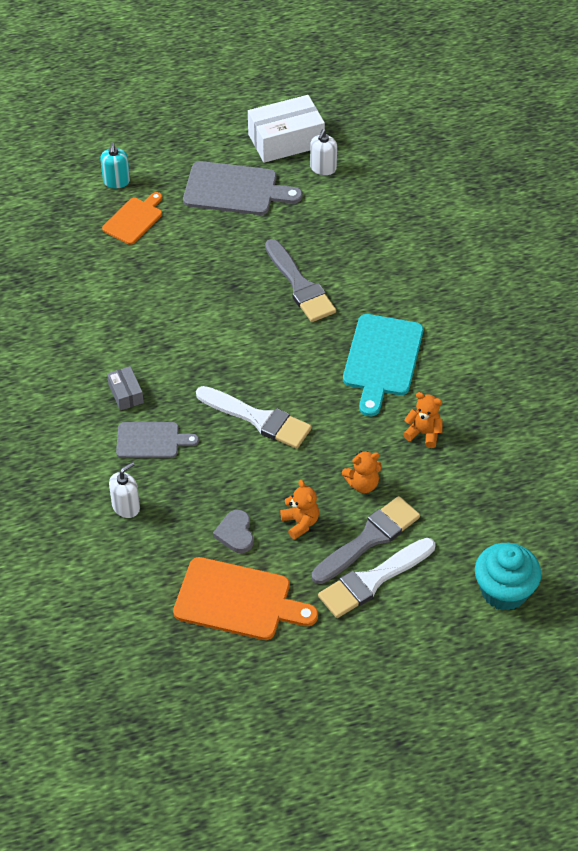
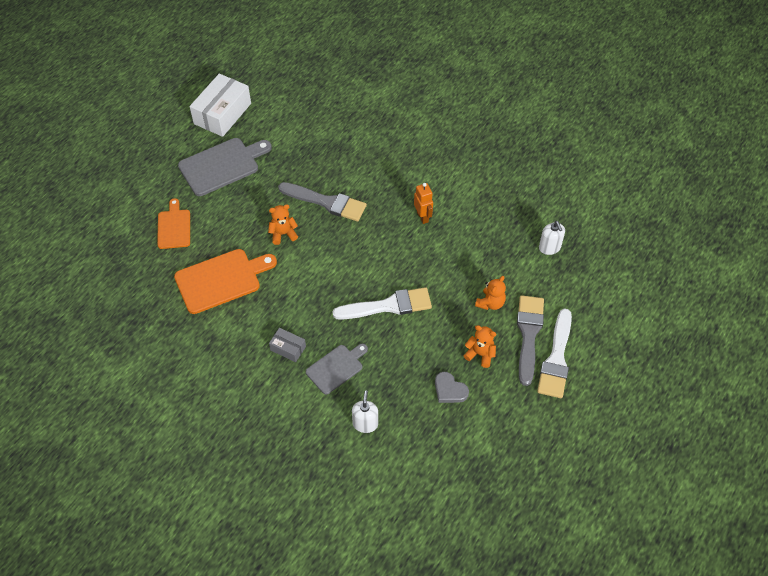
camera: 40 degrees left, 5 degrees up
(116, 181) = (135, 209): turquoise soap dispenser -> none
(238, 600) = (495, 432): orange cutting board -> orange cutting board (221, 280)
(323, 168) = (264, 118): white soap dispenser -> white soap dispenser (549, 247)
(382, 359) = (423, 217): turquoise cutting board -> orange robot
(423, 433) = (492, 246): orange teddy bear -> orange teddy bear (283, 234)
(504, 591) = (630, 310): turquoise cupcake -> none

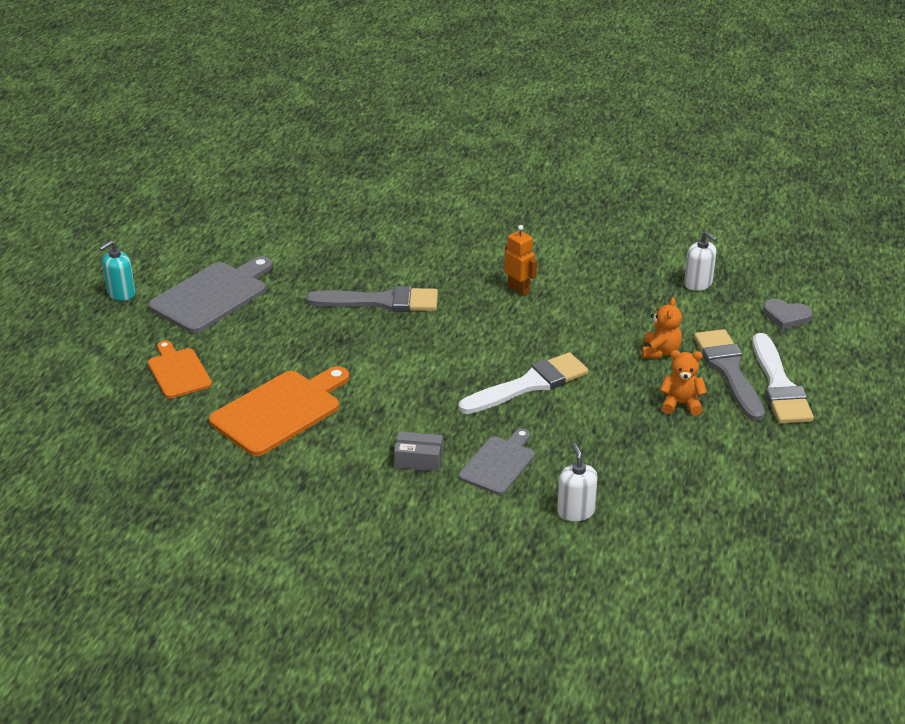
camera: 20 degrees left, 20 degrees down
(167, 147) = (121, 293): none -> turquoise soap dispenser
(222, 113) = (182, 245): white box -> none
(283, 234) = (340, 345): orange teddy bear -> none
(449, 390) = (665, 449): grey heart -> grey heart (786, 316)

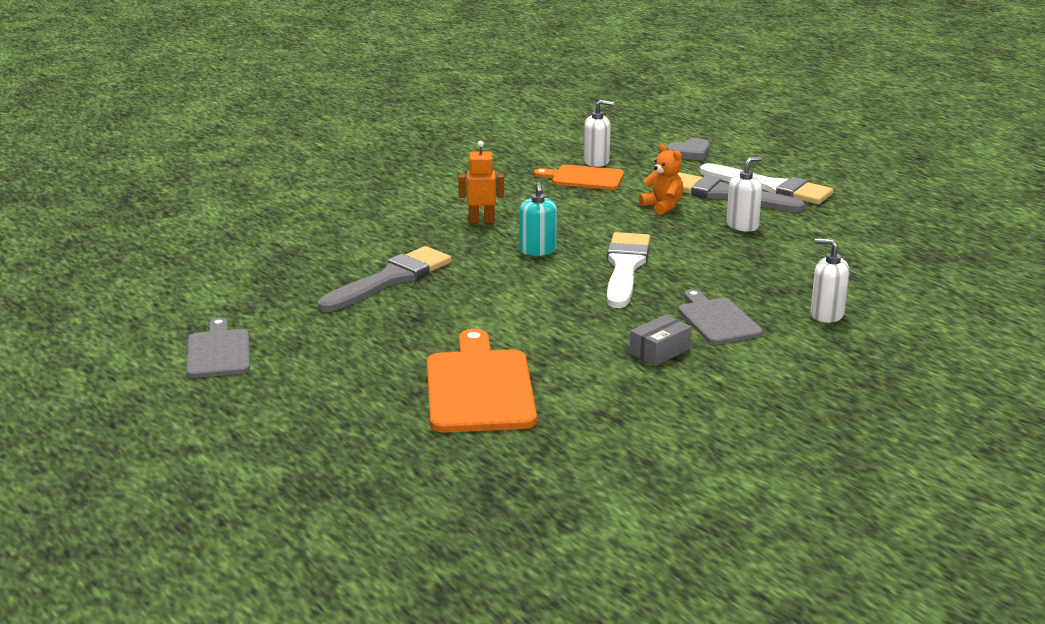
camera: 50 degrees left, 10 degrees down
(121, 293) = (111, 399): turquoise soap dispenser -> turquoise soap dispenser (537, 250)
(178, 371) = (318, 417): orange cutting board -> orange cutting board (584, 178)
(212, 295) = (218, 352): grey cutting board -> grey cutting board, size x0.62
(681, 404) = (742, 225): orange teddy bear -> white soap dispenser

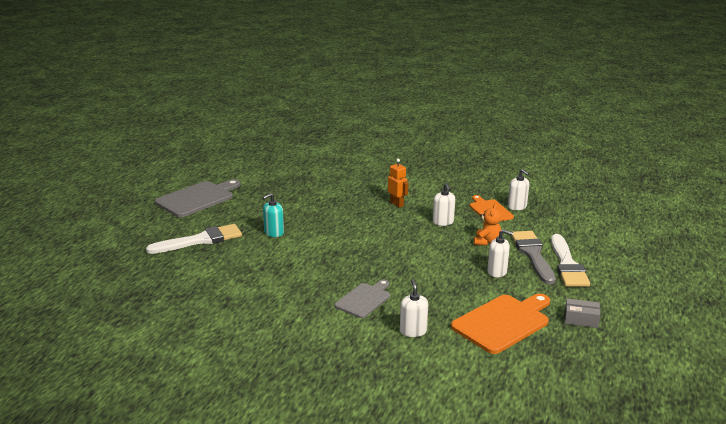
camera: 55 degrees right, 0 degrees up
(218, 352) = (197, 198): grey cutting board -> grey cutting board, size x1.61
(390, 279) = (305, 206): grey brush -> none
(479, 387) = (222, 262): orange cutting board -> orange cutting board (503, 322)
(537, 250) = (382, 228): turquoise soap dispenser -> turquoise soap dispenser (274, 233)
(575, 212) = (443, 222): none -> white soap dispenser
(625, 267) = (394, 255): white brush -> white brush (200, 240)
(659, 351) = (309, 294): grey box -> grey box (581, 319)
(689, 153) = (575, 227): grey heart -> none

